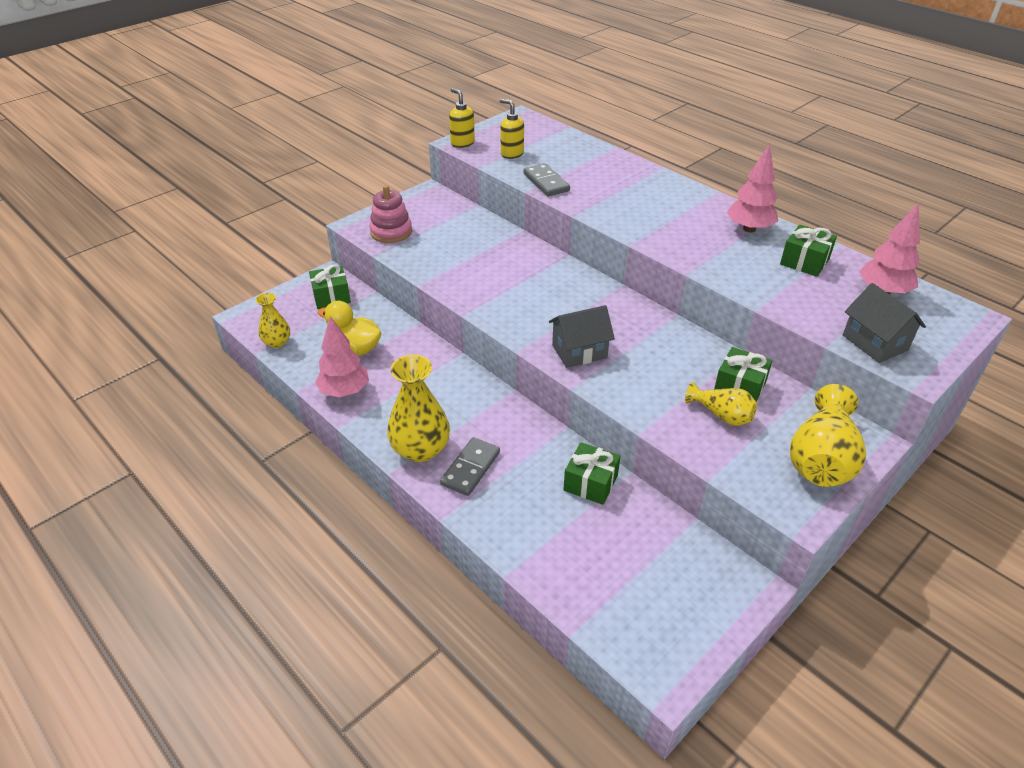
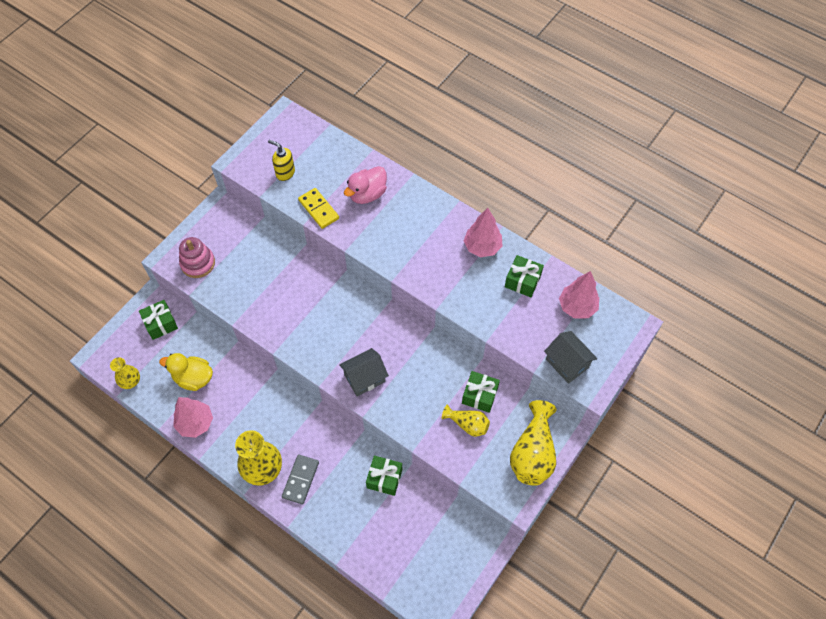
camera: 10 degrees left, 20 degrees up
(462, 143) = (240, 163): yellow soap dispenser -> none
(546, 182) = (319, 209): grey domino -> yellow domino
(606, 177) = (367, 194): none -> pink duck

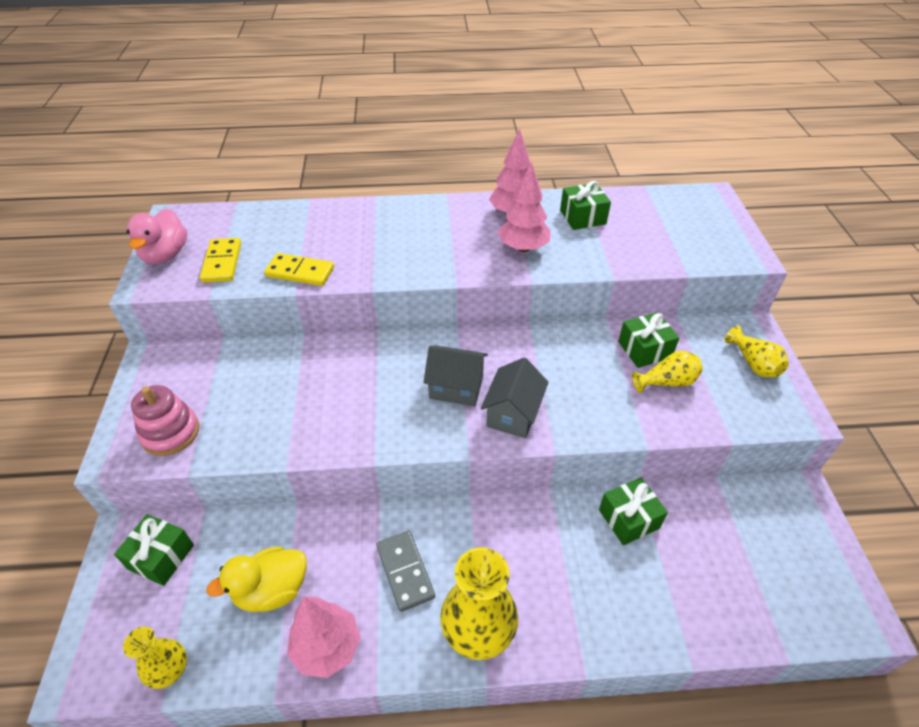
camera: 40 degrees left, 15 degrees down
(285, 173) = (222, 262): yellow soap dispenser -> yellow domino
(300, 480) = (539, 602): grey domino -> grey domino (405, 571)
(367, 194) = (344, 233): pink duck -> pink duck (165, 255)
(533, 453) = (753, 364): yellow vase -> yellow vase, size x0.58
(567, 363) = (704, 252): grey house -> grey house (456, 387)
(577, 307) = (653, 209): pink tree -> pink tree (523, 248)

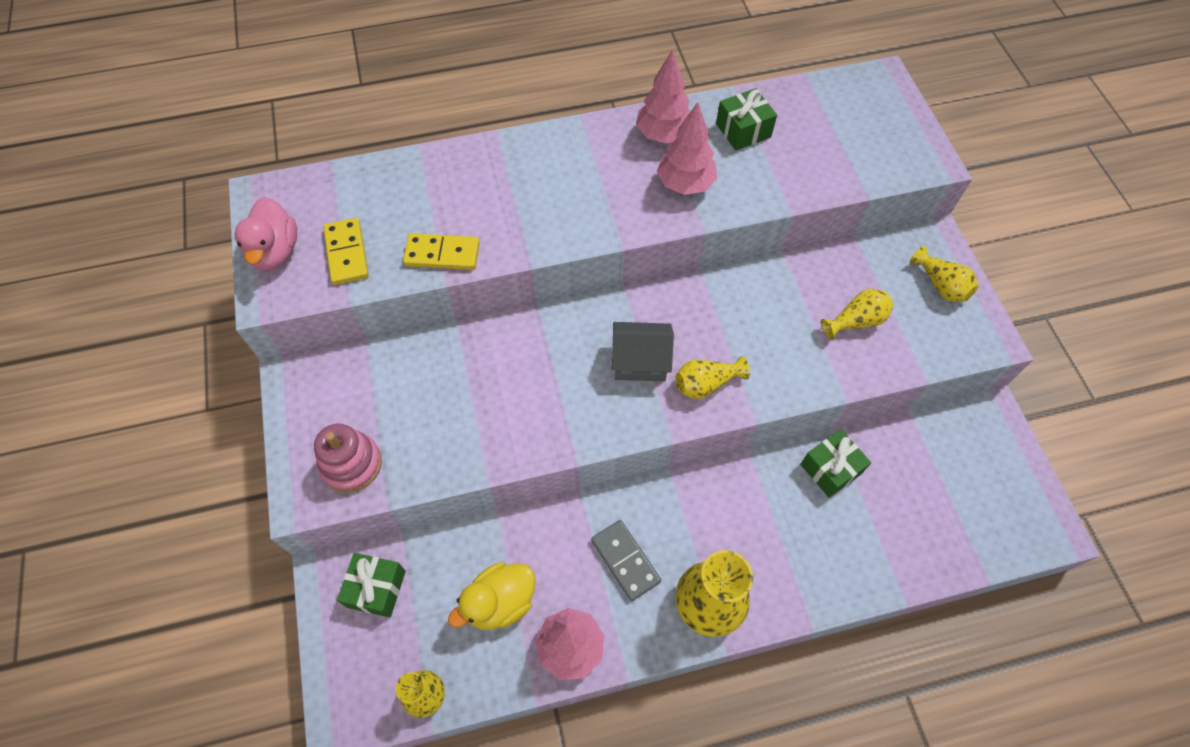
camera: 10 degrees left, 15 degrees up
(513, 414) = (706, 384): grey house -> yellow vase
(644, 349) = (827, 284): green gift -> none

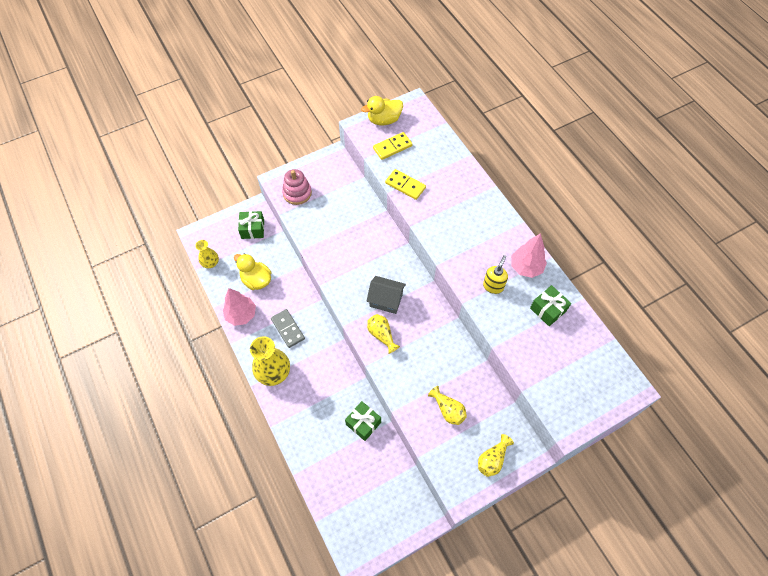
camera: 75 degrees right, 0 degrees up
(275, 252) = (384, 120): pink duck -> yellow duck
(442, 254) = (405, 185): yellow domino -> yellow domino turned 45 degrees counterclockwise
(625, 561) = (287, 329): grey domino -> grey domino turned 75 degrees counterclockwise
(640, 362) = (386, 300): grey house -> grey house turned 60 degrees counterclockwise
(685, 184) = (493, 286): pink tree -> yellow soap dispenser

